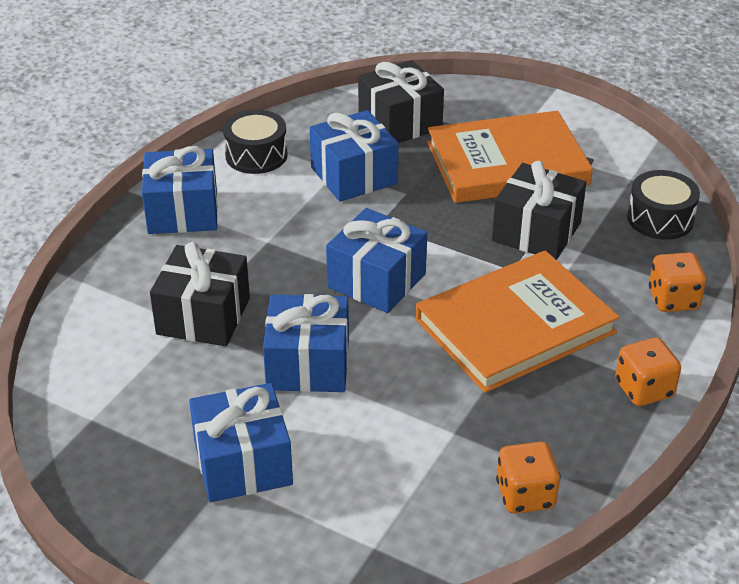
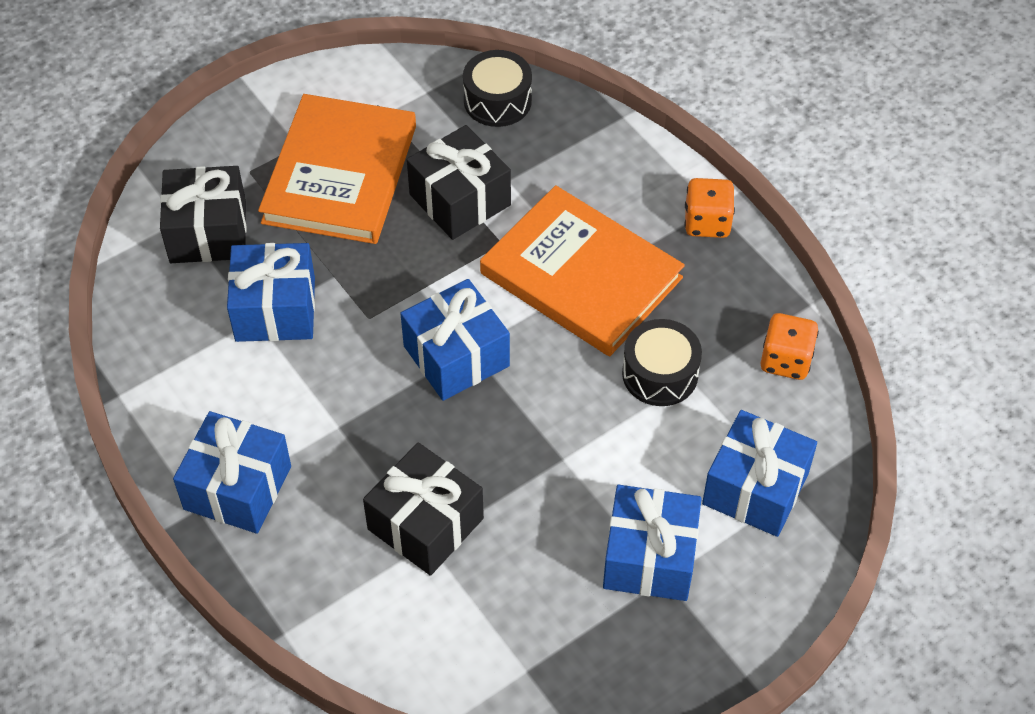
camera: 65 degrees left, 15 degrees up
(256, 155) = (179, 384): black drum -> black drum (660, 374)
(308, 364) = (545, 458): blue gift -> blue gift (755, 488)
(515, 326) = (581, 275): orange book -> orange book turned 45 degrees counterclockwise
(673, 299) = (610, 147): orange dice -> none

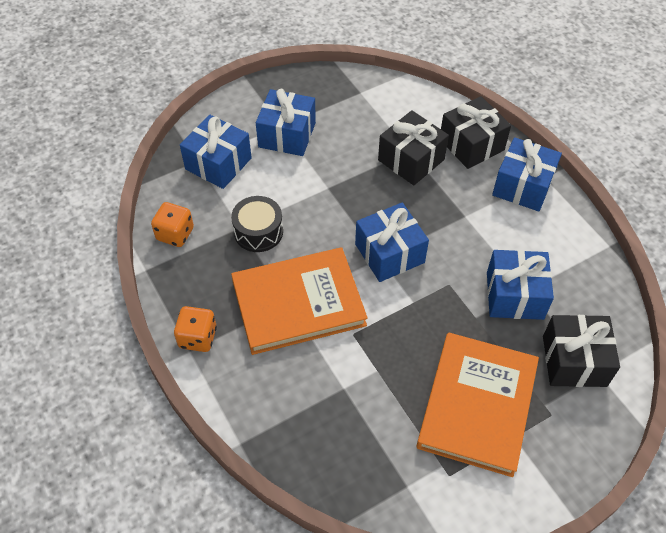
camera: 175 degrees left, 0 degrees up
(460, 200) = (382, 373): black gift -> black gift (471, 144)
(497, 101) = (345, 470): black drum -> none
(581, 275) = (298, 303): orange book -> orange book turned 60 degrees counterclockwise

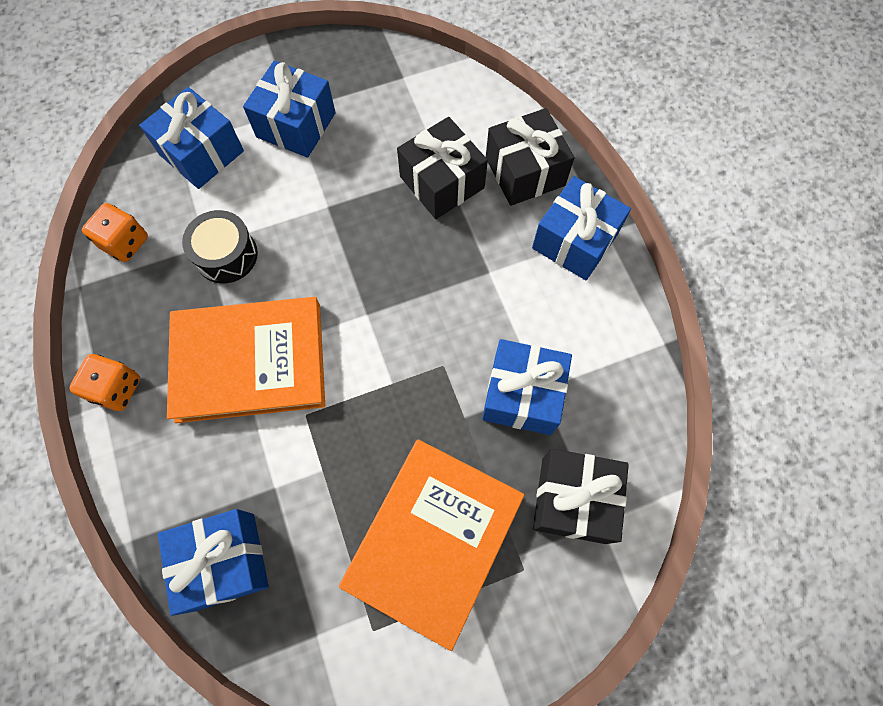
camera: 10 degrees right, 15 degrees up
(389, 253) = (380, 310): blue gift -> blue gift (224, 561)

